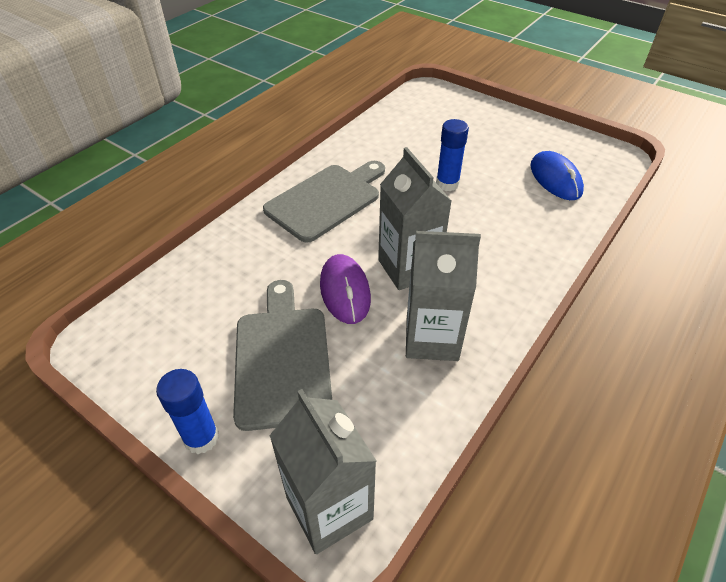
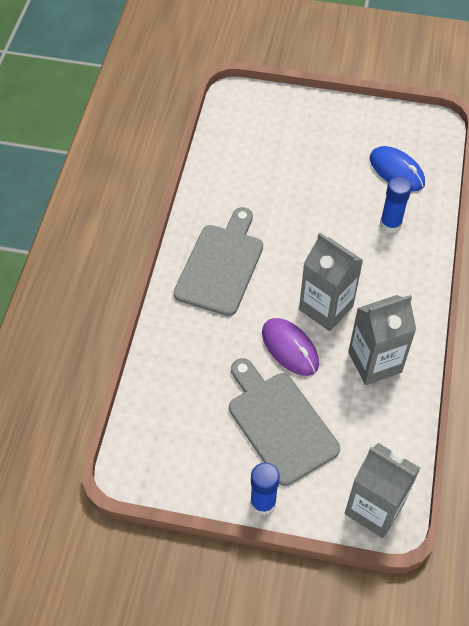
camera: 25 degrees left, 10 degrees up
(447, 184) = (312, 209): blue glue stick -> blue glue stick (390, 224)

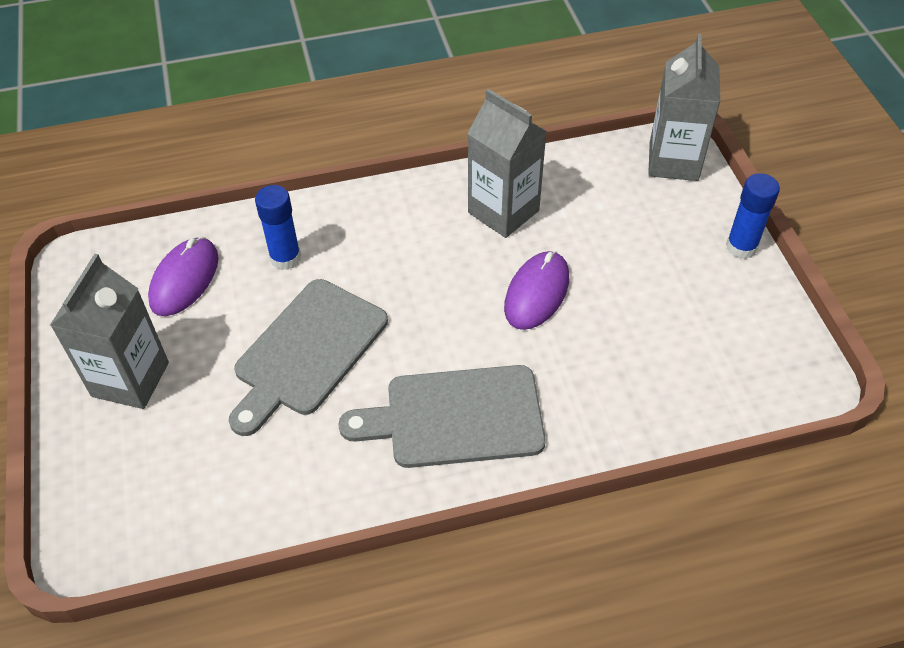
camera: 115 degrees left, 5 degrees down
(279, 423) = (641, 266): grey cutting board -> grey cutting board (308, 351)
(326, 308) = (456, 279): grey carton -> grey carton (130, 379)
(396, 171) = (184, 279): blue mouse -> purple mouse

